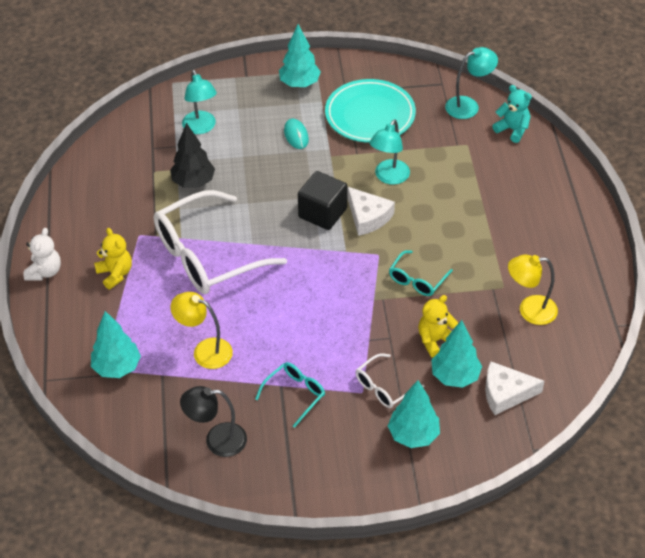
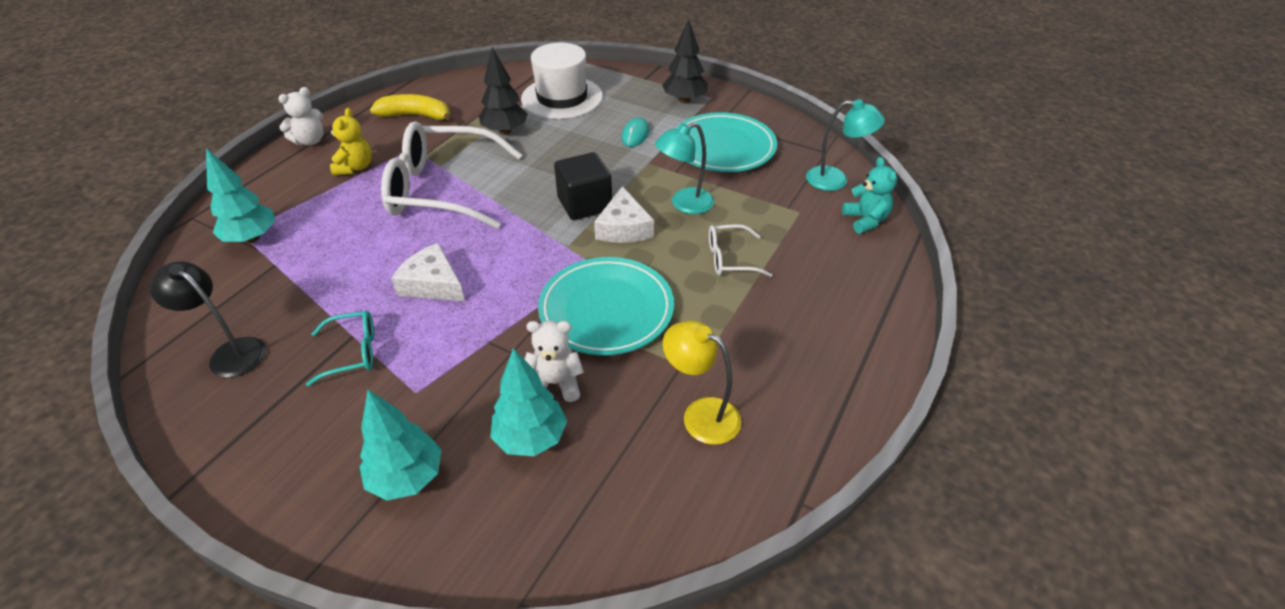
camera: 35 degrees right, 5 degrees down
(102, 204) = (416, 116): none -> yellow banana
(201, 128) = (562, 98): turquoise lamp -> white hat
(205, 351) = (334, 264): yellow lamp -> none
(299, 84) = (684, 100): turquoise tree -> black tree
(384, 387) = (442, 401): white glasses -> white glasses (730, 259)
(417, 280) = (606, 310): turquoise glasses -> turquoise plate
(435, 340) = (555, 383): yellow teddy bear -> white teddy bear
(505, 393) = (567, 499): white cheese -> white cheese (432, 284)

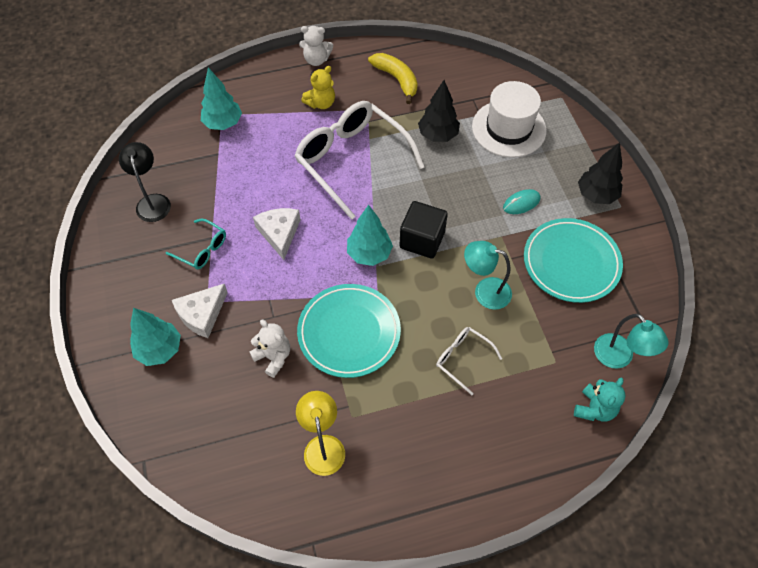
camera: 45 degrees right, 15 degrees up
(531, 438) = (230, 379): turquoise tree -> turquoise tree (369, 254)
(624, 228) = (425, 279): white cheese -> white cheese (202, 314)

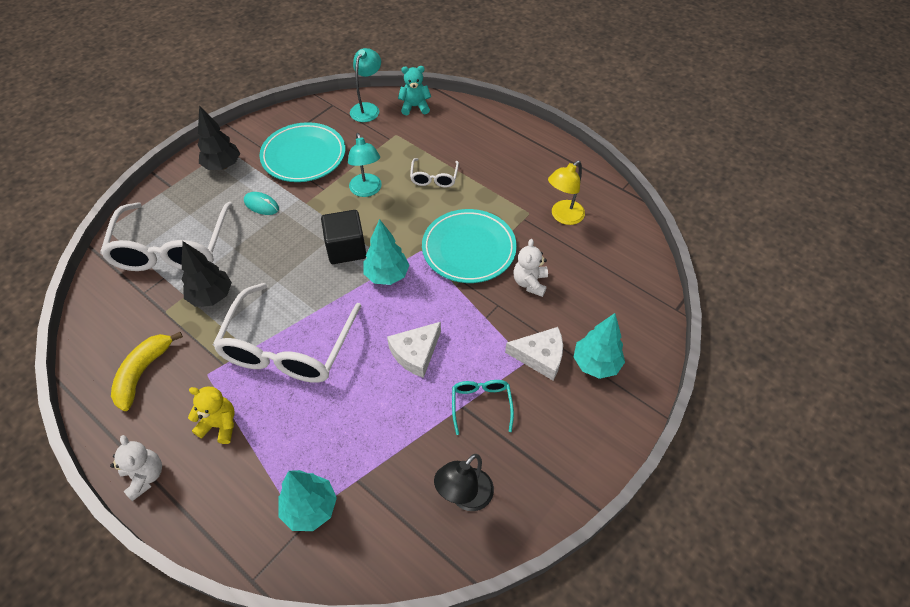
camera: 125 degrees left, 5 degrees down
(509, 128) = (172, 249): white hat -> white glasses

